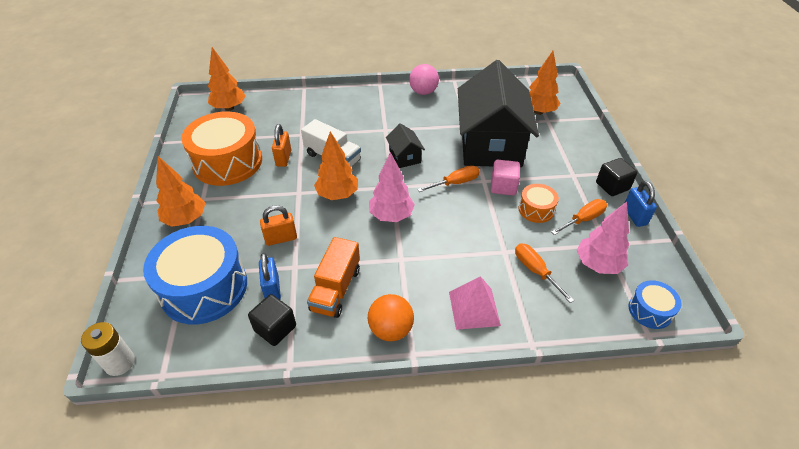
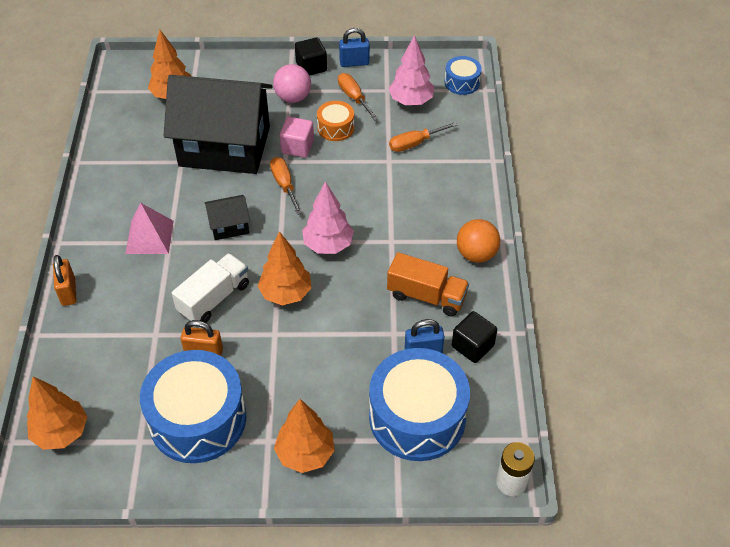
camera: 85 degrees left, 5 degrees up
(228, 162) = (198, 419): orange drum -> blue drum
(281, 238) = (350, 348): orange padlock -> orange padlock (68, 292)
(423, 92) = (96, 196): pink ball -> pink ball (293, 97)
(474, 308) = (455, 192): pink pyramid -> pink pyramid (149, 237)

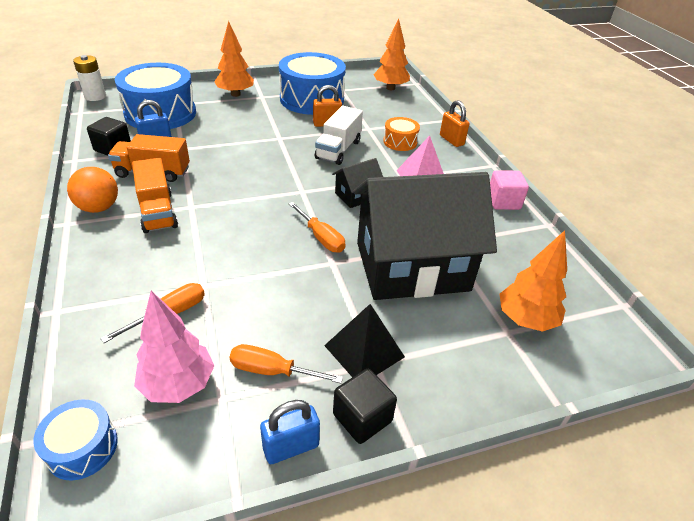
camera: 160 degrees right, 10 degrees down
(286, 293) = (281, 159): orange tree -> none
(293, 97) = (364, 351): pink ball -> black pyramid
(297, 147) = (325, 281): pink cube -> pink cube (503, 202)
(328, 245) = (255, 194): pink tree -> none
(335, 128) = (285, 315): orange drum -> orange drum (400, 142)
(354, 98) = (272, 371): orange screwdriver -> orange screwdriver turned 150 degrees clockwise
(422, 239) = (157, 212): none -> orange truck

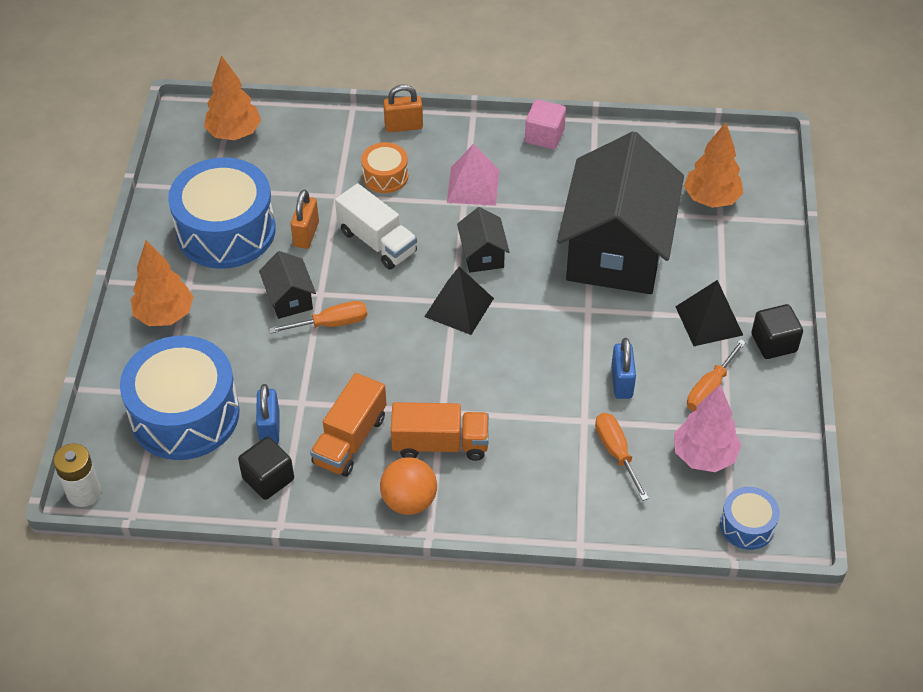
camera: 65 degrees left, 10 degrees up
(269, 128) = (289, 298): none -> black house
(291, 447) = (786, 393): blue padlock -> blue padlock (621, 382)
(297, 194) = (459, 307): none -> black pyramid
(321, 237) = (545, 307): orange screwdriver -> orange screwdriver (331, 324)

